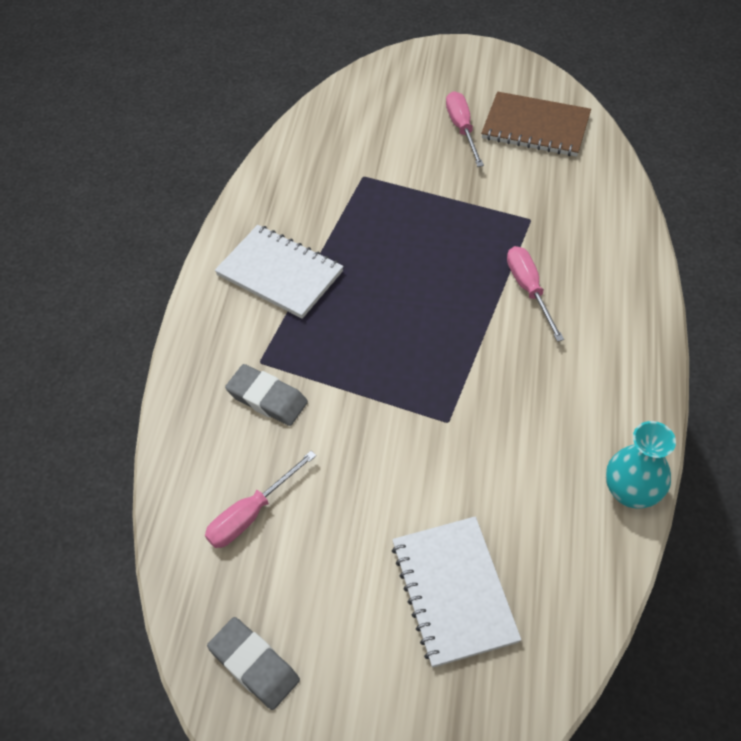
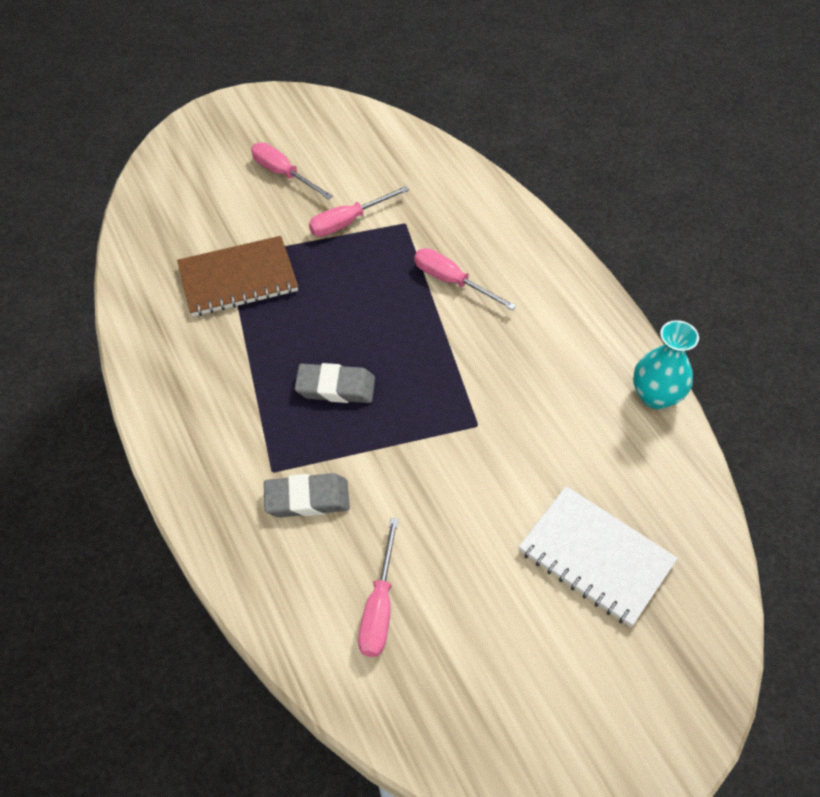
camera: 40 degrees left, 0 degrees up
(254, 665) = (492, 730): grey eraser -> grey eraser (335, 387)
(280, 273) = (223, 382): white notebook -> none
(482, 194) = (348, 222): none -> pink screwdriver
(535, 127) = (345, 144): brown notebook -> brown notebook (238, 279)

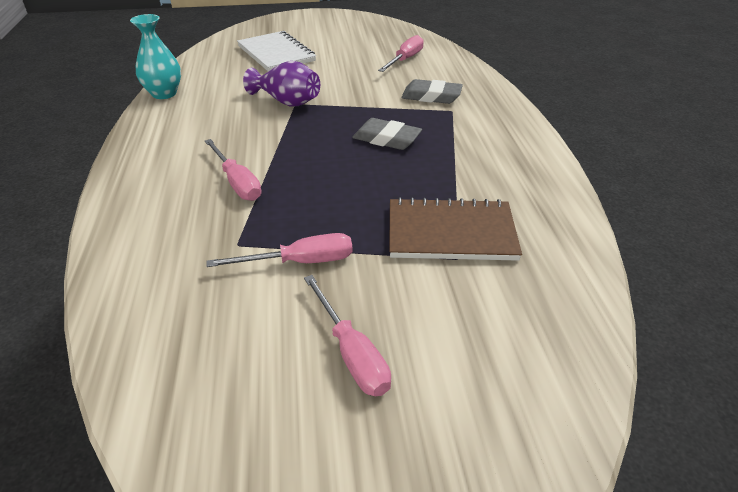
camera: 160 degrees left, 15 degrees down
(490, 426) = (287, 102): none -> purple vase

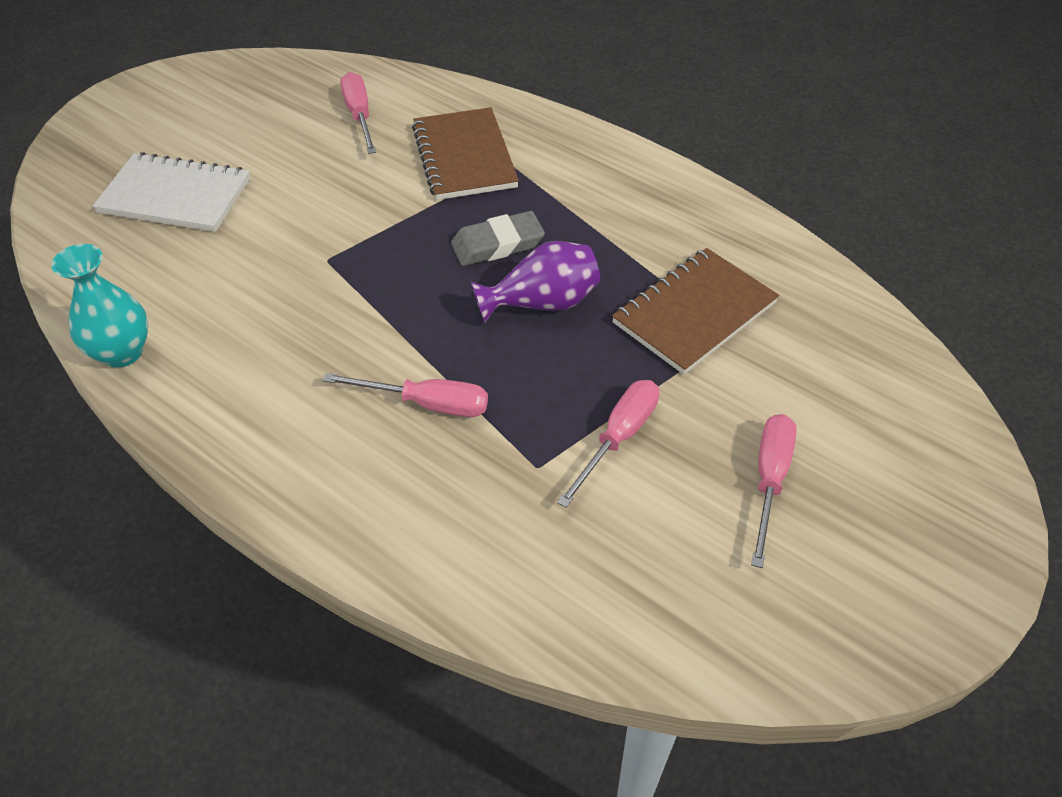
camera: 45 degrees left, 10 degrees up
(287, 102) = (312, 263): purple vase -> purple vase (542, 303)
(351, 353) = (769, 480): pink screwdriver -> pink screwdriver turned 90 degrees counterclockwise
(431, 96) = (464, 157): grey eraser -> brown notebook

